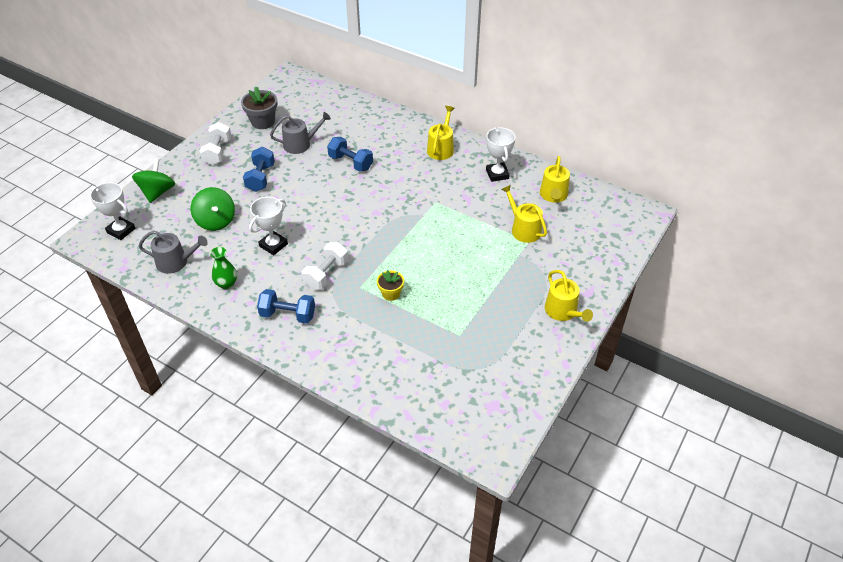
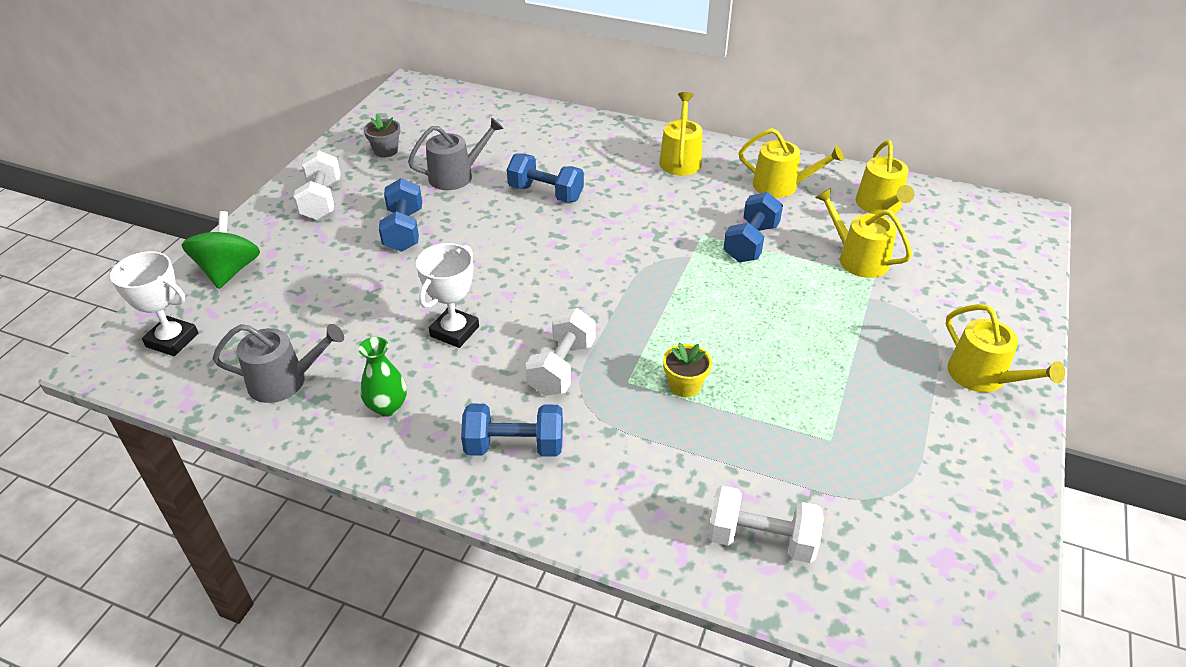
camera: 10 degrees left, 5 degrees down
(216, 221) = (342, 304): green spinning top -> none
(263, 122) = (386, 151): grey flower pot -> grey flower pot, size x0.63
(400, 382) = (761, 540): none -> white dumbbell
(463, 211) = (751, 243): none -> blue dumbbell
(497, 174) = (781, 186): white trophy -> yellow watering can

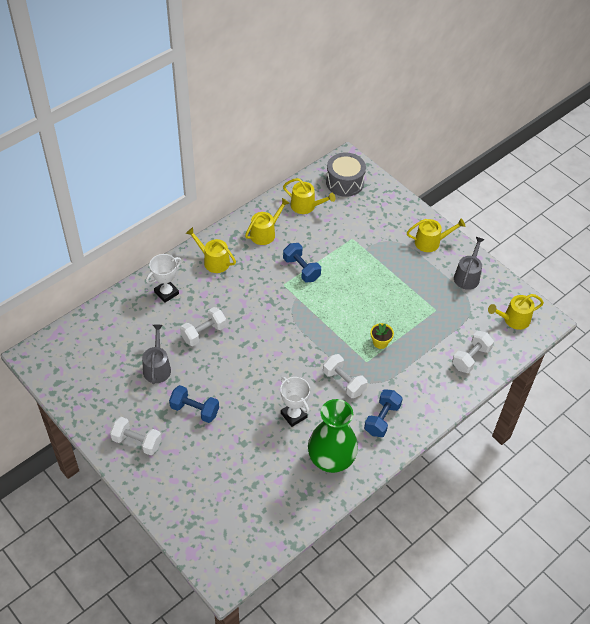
camera: 65 degrees left, 10 degrees up
(172, 340) = (225, 544): white trophy -> white trophy (166, 293)
(229, 271) = (178, 505): green spinning top -> none
(284, 381) = (288, 498): grey watering can -> grey watering can (467, 276)
(386, 151) = (104, 393): grey flower pot -> none
(387, 407) = (331, 460): green vase -> green vase, size x2.13
(546, 193) = (204, 333): blue dumbbell -> white dumbbell
(858, 258) = (337, 237): yellow watering can -> yellow watering can (513, 319)
(980, 228) = (345, 182): none -> grey drum

